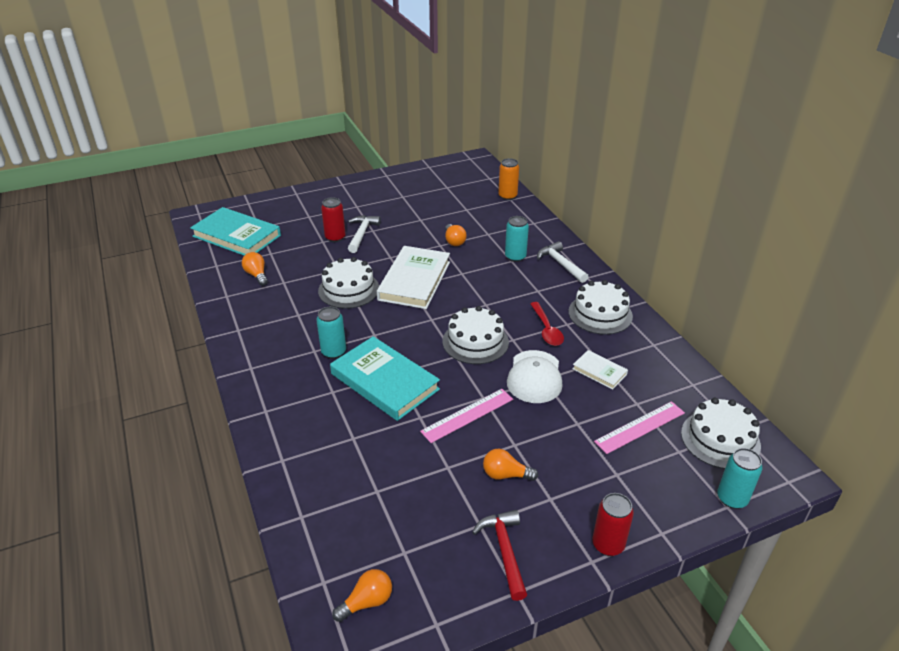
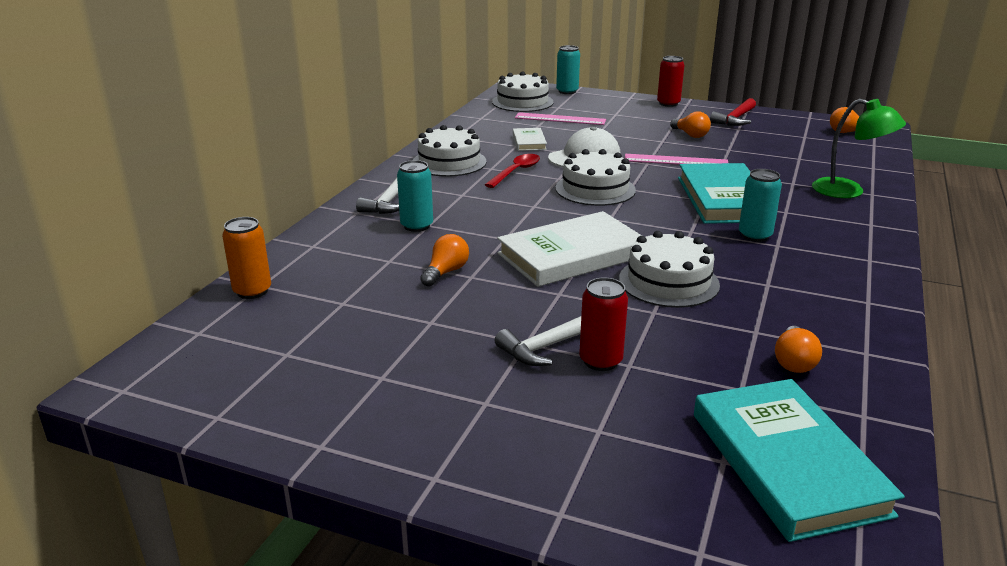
camera: 135 degrees left, 10 degrees down
(302, 452) = (848, 191): none -> green lamp

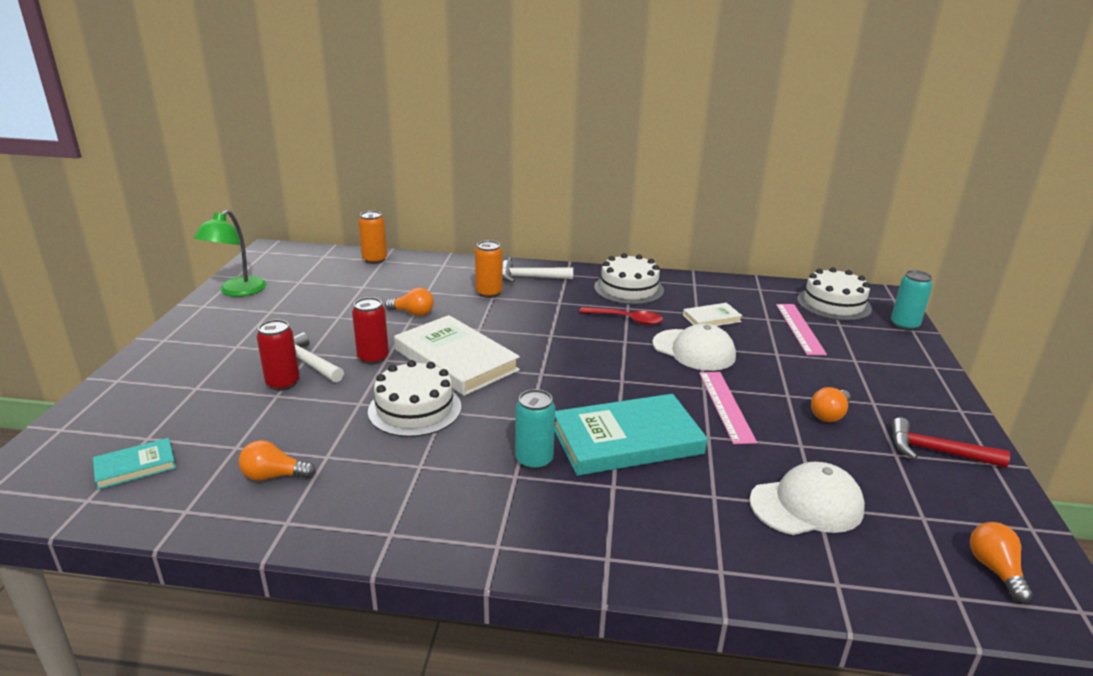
camera: 75 degrees right, 0 degrees up
(417, 226) = (489, 293): turquoise can -> orange can
(595, 189) = (608, 361): white cake -> none
(668, 103) = (942, 395): red can -> red can (373, 358)
(787, 463) = (135, 466): turquoise book -> turquoise book, size x0.49
(798, 160) = (807, 505): none -> white cap
(848, 191) = (716, 547): green lamp -> green lamp (237, 291)

